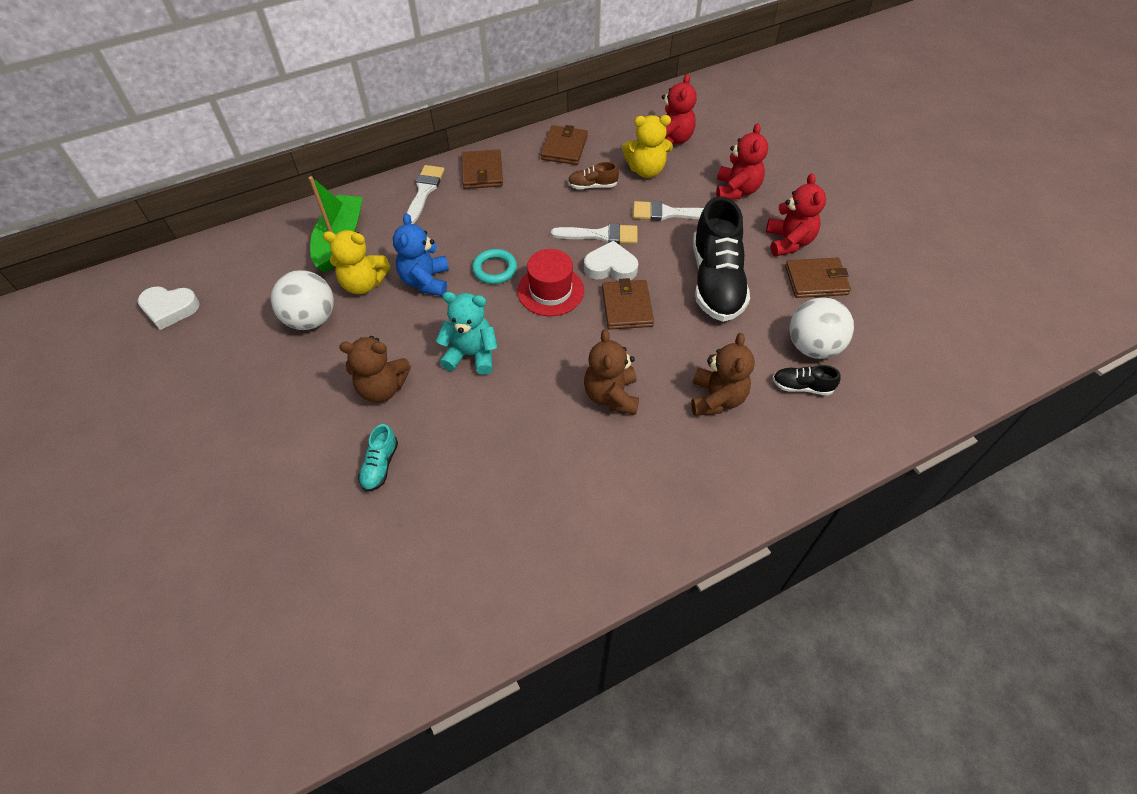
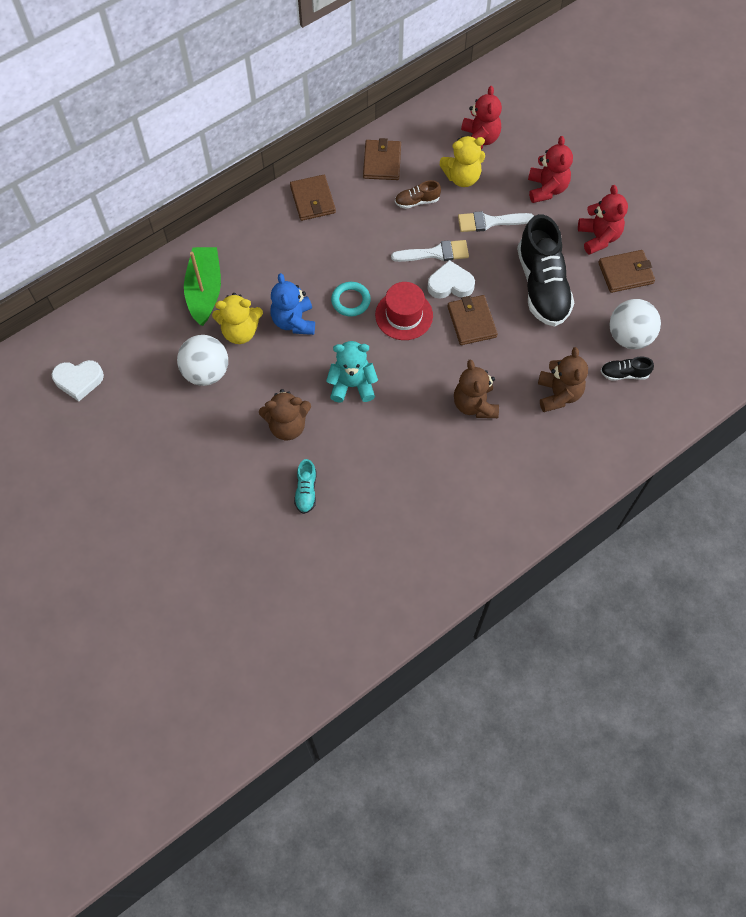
camera: 10 degrees left, 10 degrees up
(424, 191) = (265, 228): white brush -> none

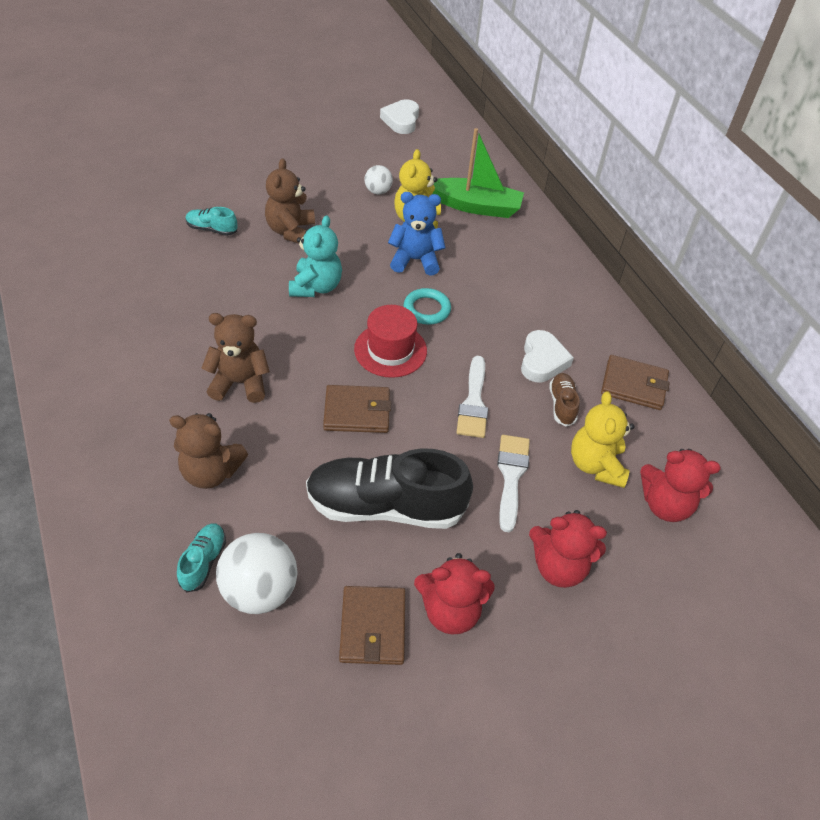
camera: 100 degrees right, 15 degrees down
(206, 372) = (378, 191): white ball -> white ball, size x0.55
(312, 200) = (581, 308): brown wallet -> none
(450, 284) = (421, 405): white heart -> white heart (542, 361)
(624, 374) = (203, 562): black shoe -> turquoise shoe

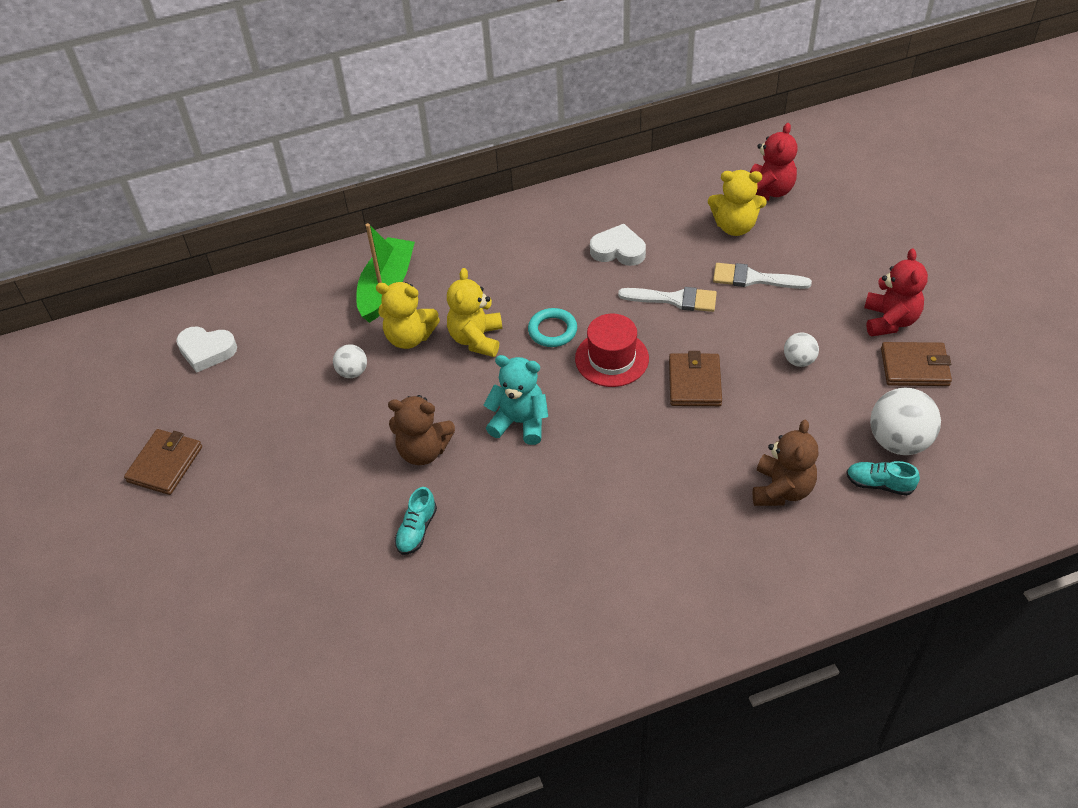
camera: 80 degrees left, 0 degrees up
(240, 383) = (666, 478): brown teddy bear -> none
(385, 506) = (799, 360): black shoe -> white ball
(415, 260) = (476, 339): blue teddy bear -> yellow teddy bear
(559, 567) = (837, 256): red teddy bear -> none
(562, 405) = (671, 241): brown shoe -> none
(633, 385) = (643, 194): brown wallet -> brown wallet (165, 464)

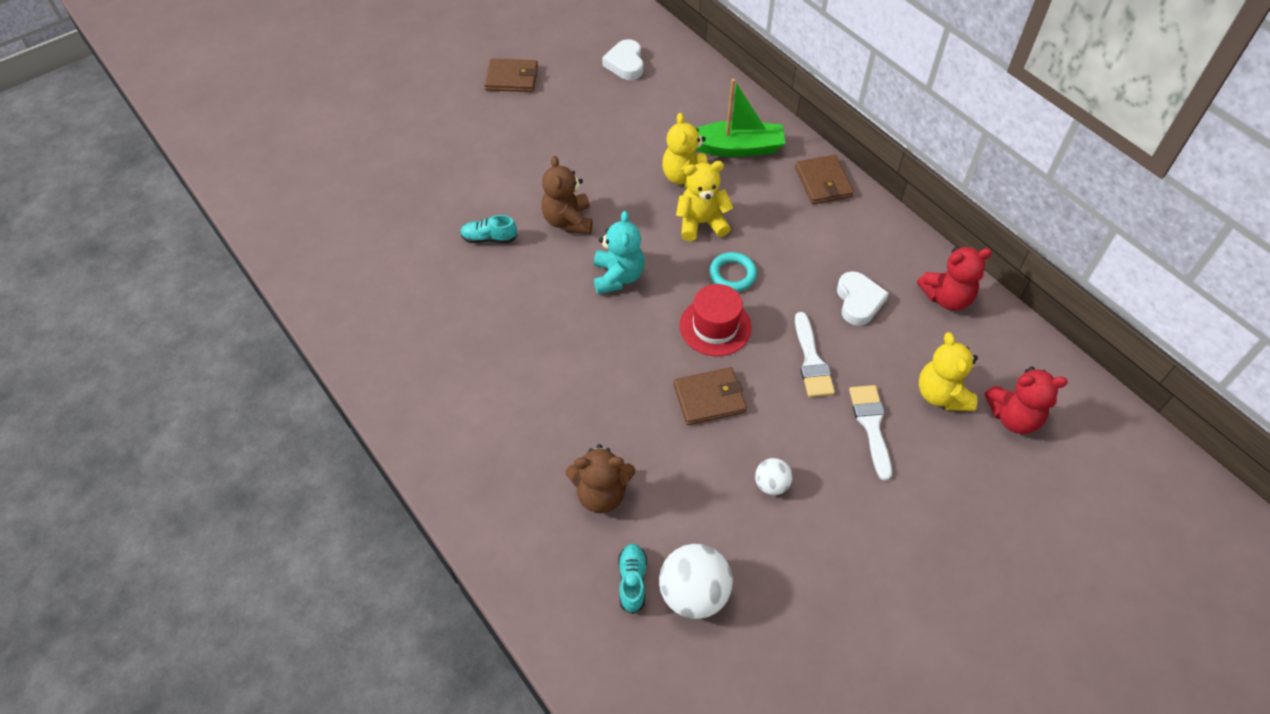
camera: 70 degrees right, 5 degrees up
(352, 372) = (635, 154): white ball -> none
(890, 320) = (864, 566): red teddy bear -> red teddy bear (947, 297)
(914, 367) = (804, 599): brown wallet -> brown wallet (823, 182)

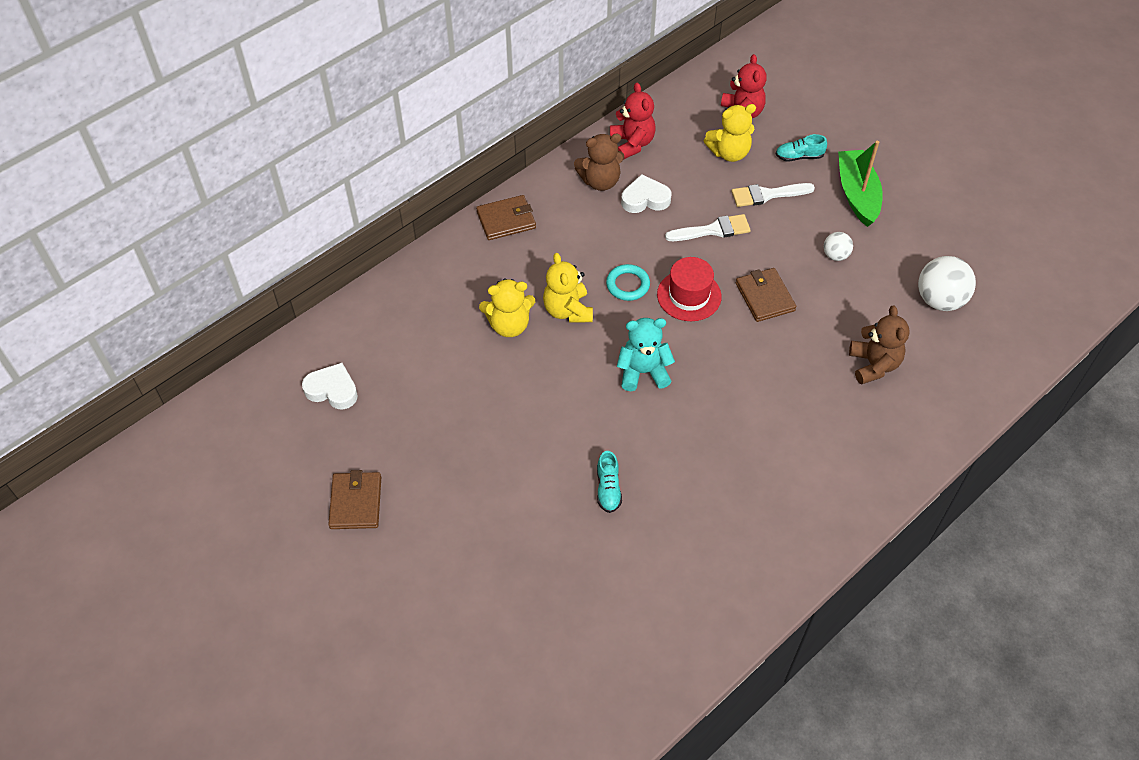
camera: 95 degrees left, 0 degrees up
(568, 221) = (576, 420): brown teddy bear -> brown teddy bear (600, 181)
(625, 64) = (332, 390): white heart -> white heart turned 150 degrees counterclockwise
(632, 581) = (941, 338): turquoise shoe -> turquoise shoe (799, 156)
(736, 148) = (463, 286): green boat -> green boat (857, 194)

